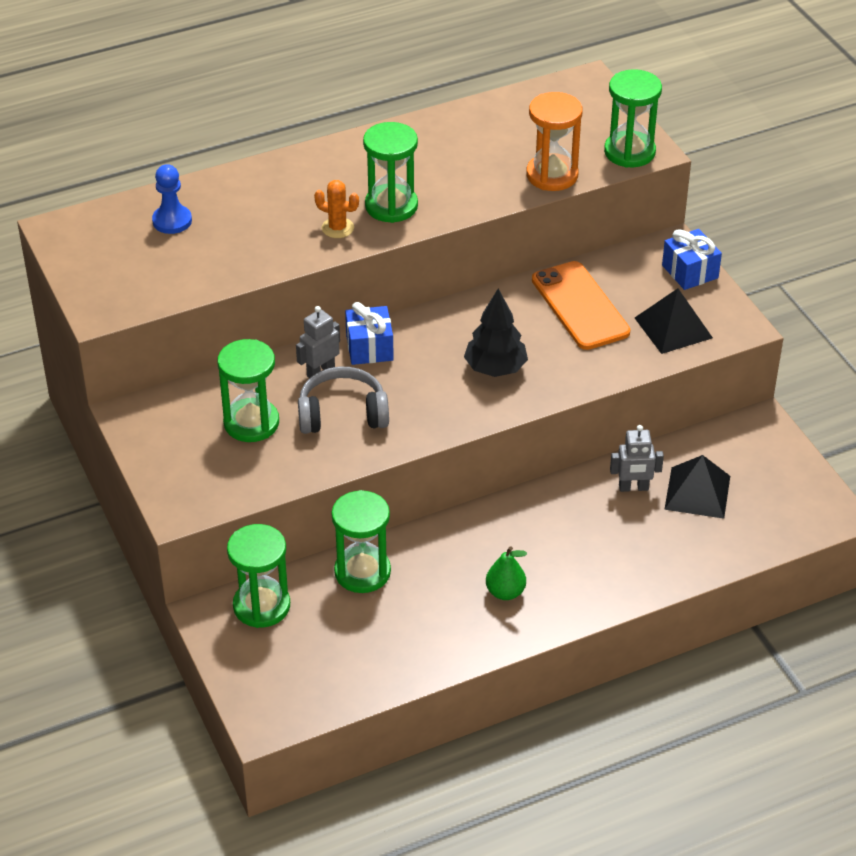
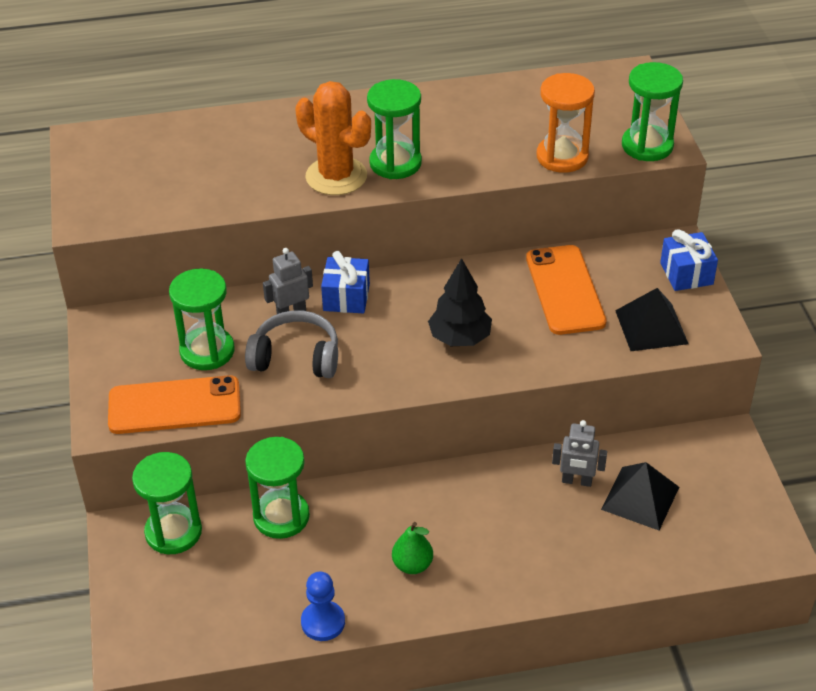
camera: 15 degrees right, 0 degrees up
(172, 221) = (186, 147): blue pawn -> blue pawn (323, 622)
(241, 480) = (174, 405): none -> orange phone
(337, 228) = (336, 176): orange cactus -> orange cactus, size x1.92

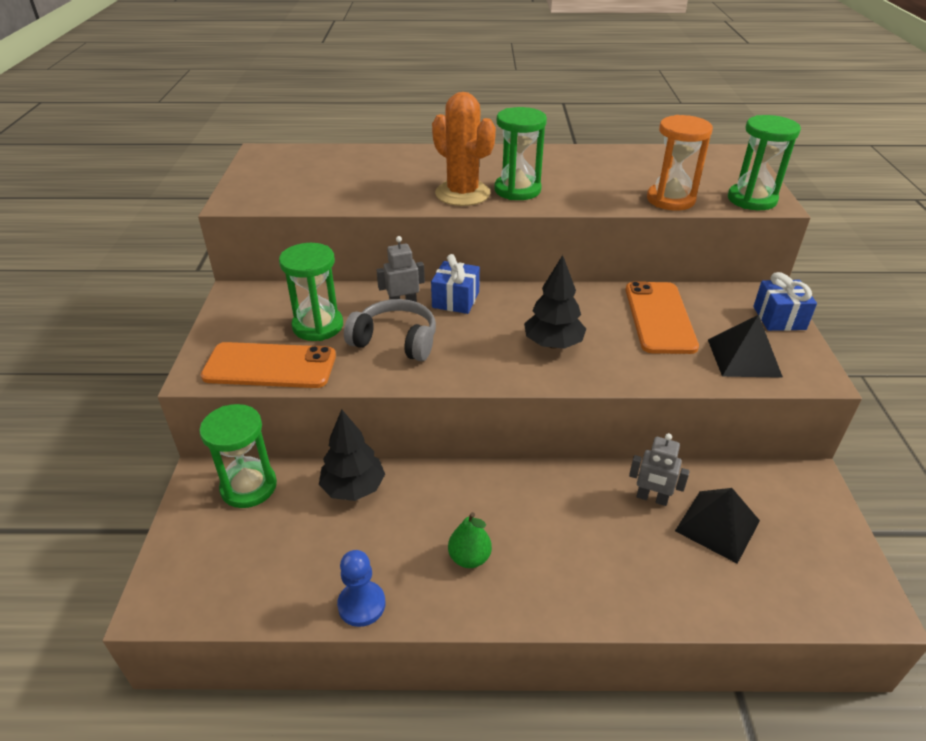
camera: 10 degrees right, 5 degrees down
(281, 516) = (353, 488): green hourglass -> black tree

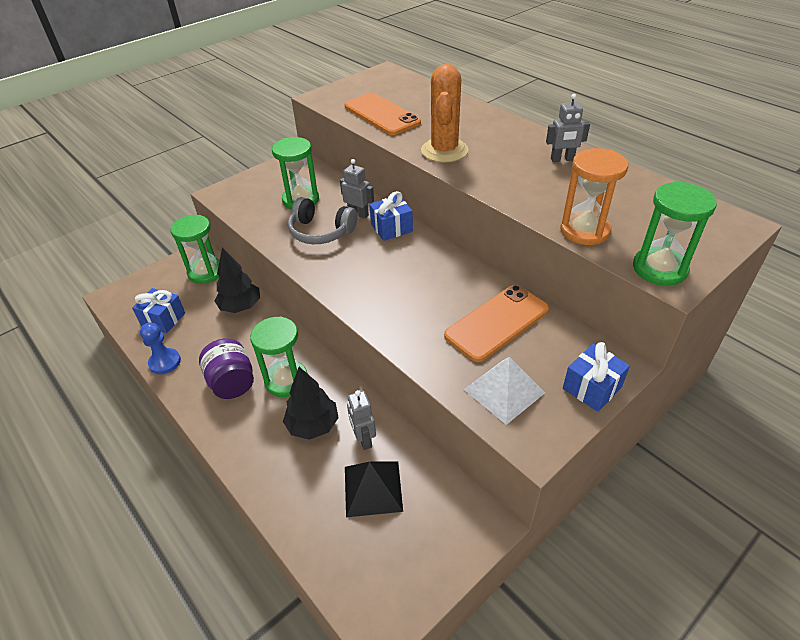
camera: 50 degrees right, 5 degrees up
(270, 366) = (248, 208): orange phone -> orange phone (382, 114)
(279, 569) = (163, 319): none -> blue gift
(395, 341) = (321, 232): grey headphones -> grey headphones turned 135 degrees clockwise
(469, 558) = (232, 383): green pear -> purple jar
(517, 190) = (484, 165): green hourglass -> green hourglass (286, 380)
(553, 344) = (397, 291): black tree -> black tree (313, 425)
(563, 161) = (562, 159): none -> grey robot
(743, 357) = (504, 391): black pyramid -> white pyramid

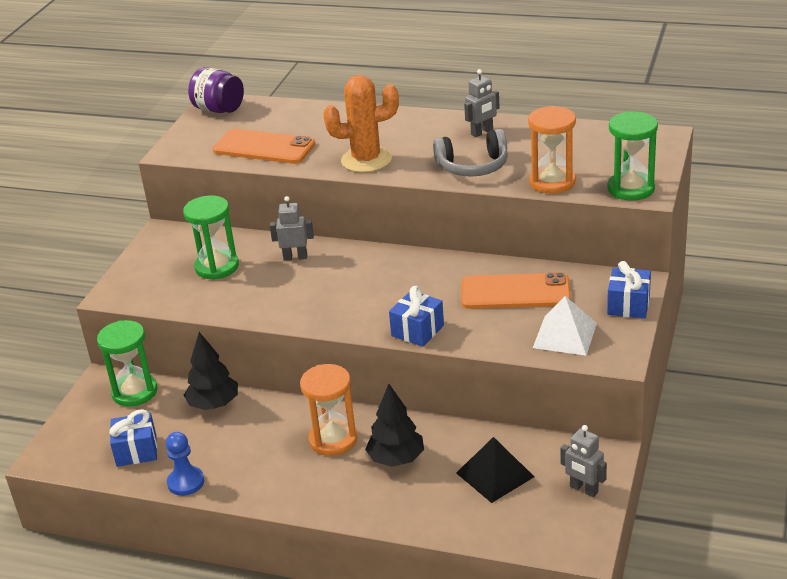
camera: 30 degrees left, 10 degrees down
(232, 383) = (280, 465): purple jar -> purple jar (219, 109)
(286, 380) = (333, 439): green hourglass -> orange hourglass
(321, 232) = (274, 286): grey headphones -> grey headphones (473, 166)
(363, 439) = (453, 447): grey robot -> grey robot (583, 489)
(391, 228) = (343, 257): blue gift -> blue gift (417, 330)
(444, 151) = (366, 160): orange cactus -> orange cactus turned 75 degrees counterclockwise
(497, 322) = (515, 292): orange phone -> orange phone turned 75 degrees clockwise

